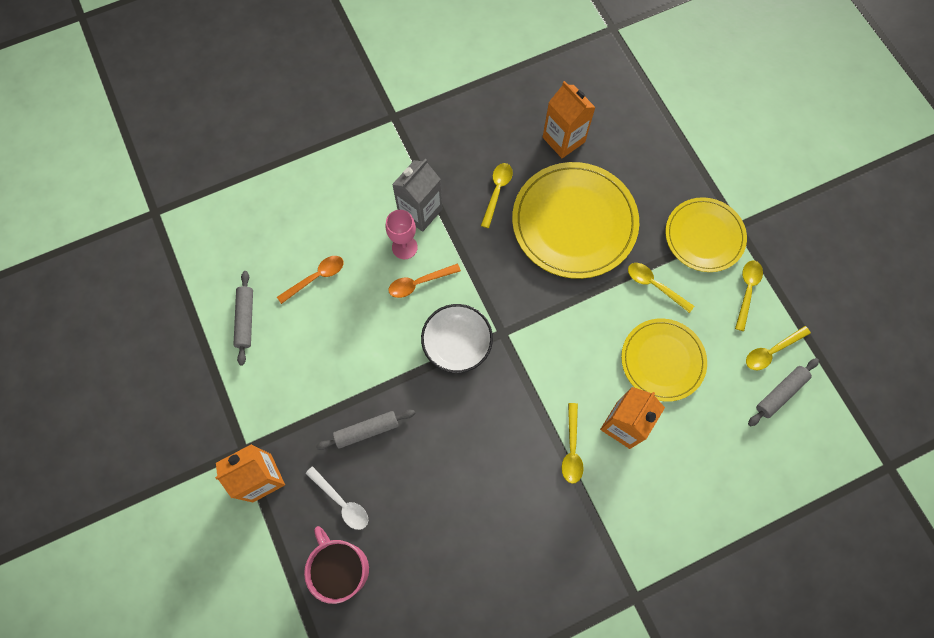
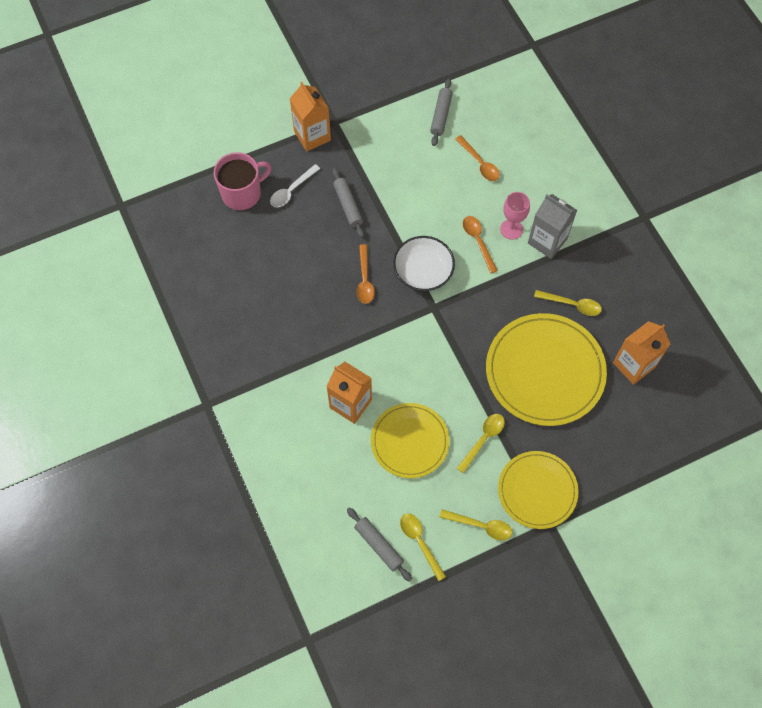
camera: 90 degrees right, 5 degrees down
(245, 319) = (441, 115): grey rolling pin -> grey rolling pin turned 75 degrees counterclockwise
(467, 410) = (364, 279): none -> orange spoon
(571, 449) = (330, 360): yellow spoon -> none

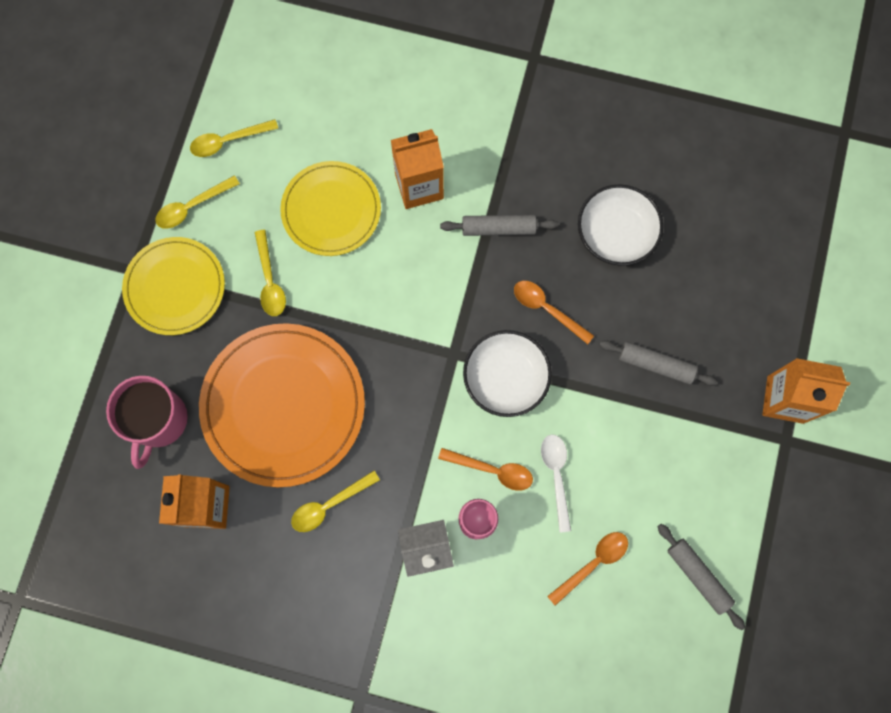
camera: 130 degrees right, 10 degrees up
(242, 193) = (763, 265): pink mug -> pink mug (158, 421)
(287, 277) = (616, 233): none -> white bowl
(292, 190) = (725, 320): white spoon -> white spoon (556, 476)
(379, 545) = (259, 103): grey rolling pin -> grey rolling pin (498, 228)
(420, 542) = (228, 141): yellow spoon -> yellow spoon turned 150 degrees clockwise
(479, 163) = (593, 563): orange spoon -> orange spoon turned 135 degrees clockwise
(545, 371) = (283, 405): yellow plate -> orange plate

